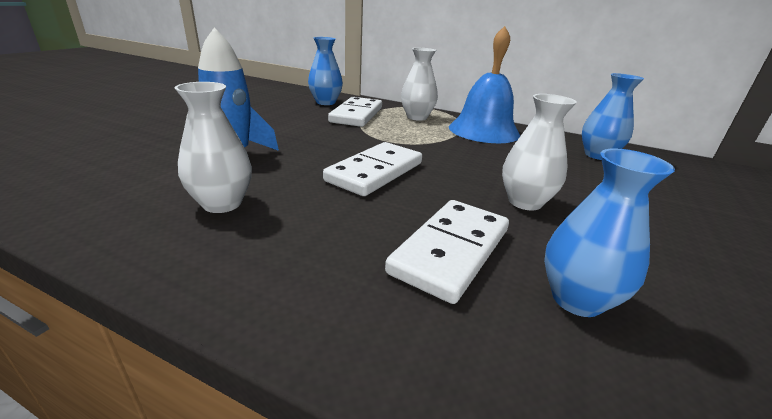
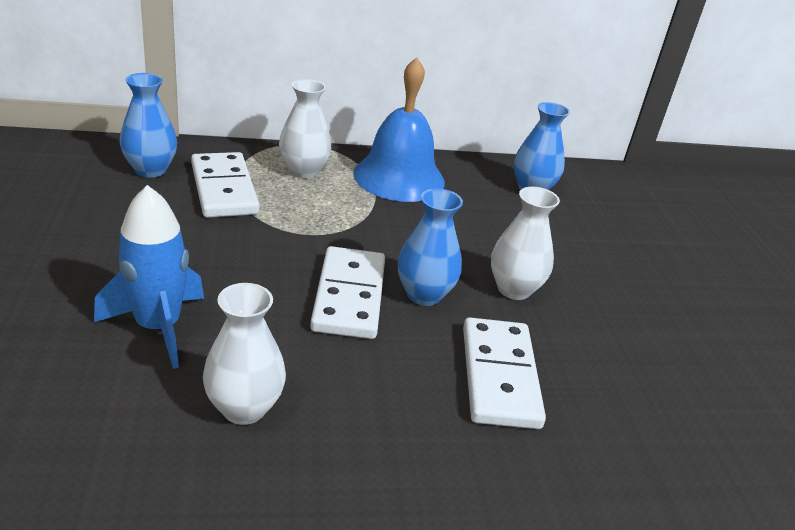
camera: 35 degrees left, 5 degrees up
(576, 299) = (610, 386): blue vase -> blue vase (424, 294)

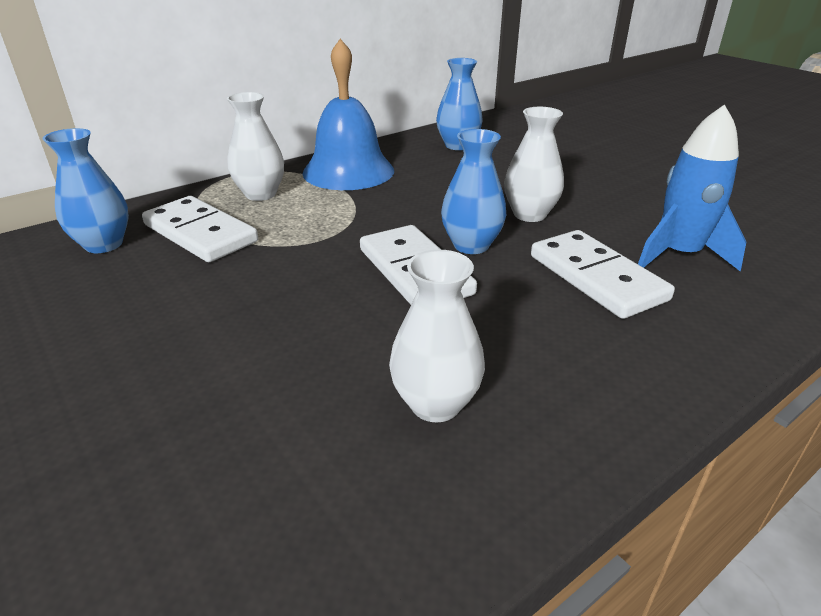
camera: 25 degrees left, 0 degrees up
(158, 327) = (269, 375): blue rocket -> blue rocket (678, 255)

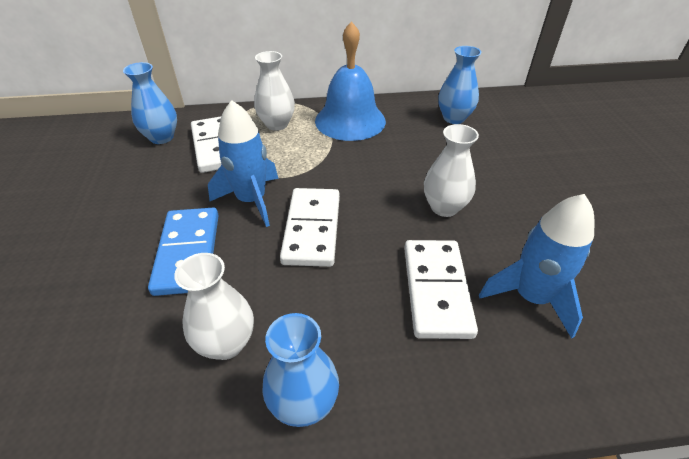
camera: 30 degrees right, 10 degrees up
(282, 342) = (187, 253): none -> blue domino
(310, 269) = (251, 200): none -> blue rocket
(471, 245) = (372, 221): blue vase -> blue vase (303, 403)

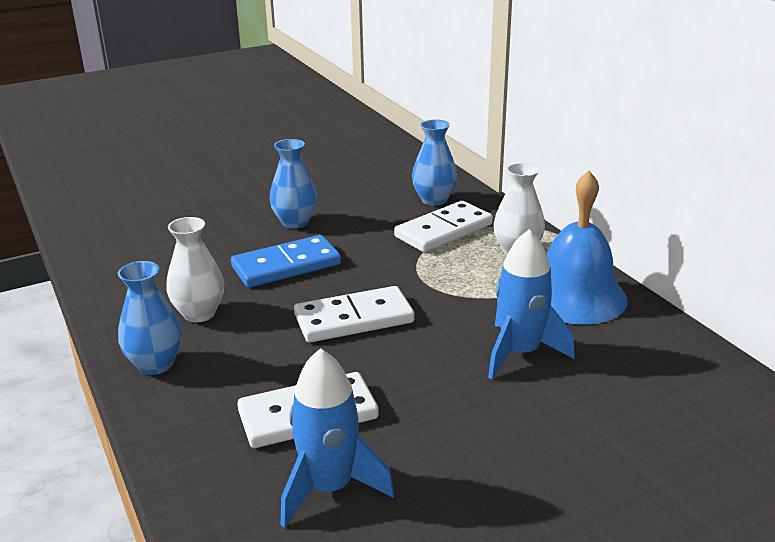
camera: 70 degrees right, 15 degrees down
(251, 200) = (374, 275): blue rocket -> blue rocket (520, 353)
(444, 207) = (449, 401): white vase -> none
(454, 118) = (673, 380): blue vase -> blue vase (295, 222)

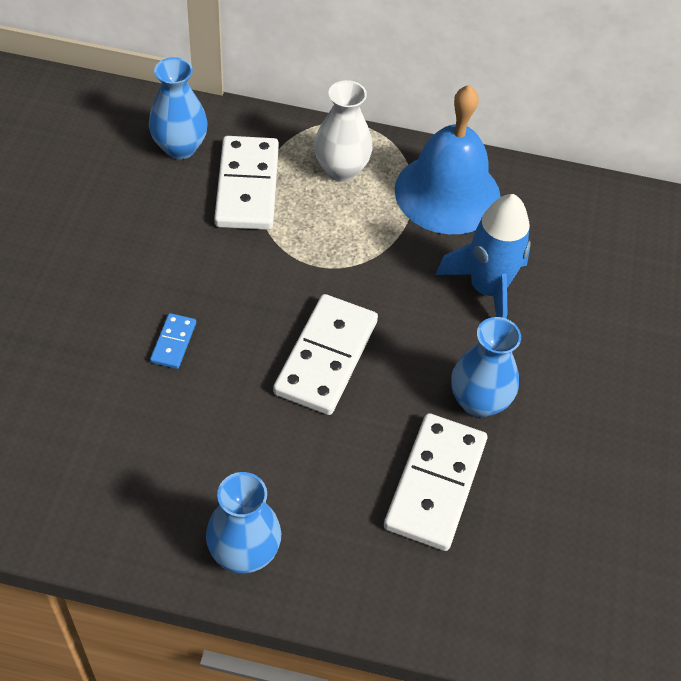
camera: 55 degrees left, 25 degrees up
(199, 313) = (187, 466): white vase -> none
(286, 266) = (173, 342): blue domino -> blue domino, size x0.47
(295, 222) = (91, 278): blue vase -> blue vase (478, 402)
(329, 488) = (539, 529): blue rocket -> none

